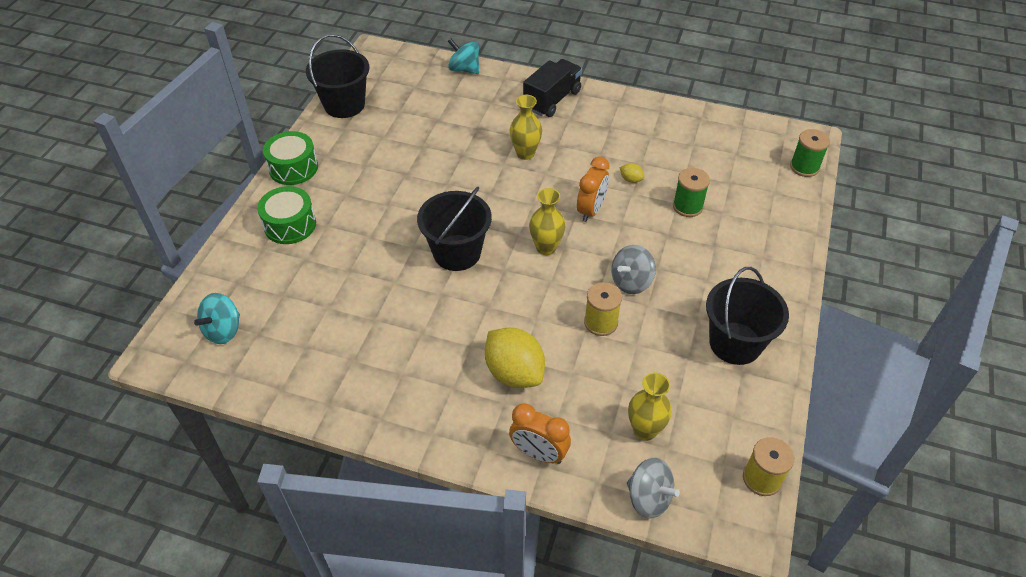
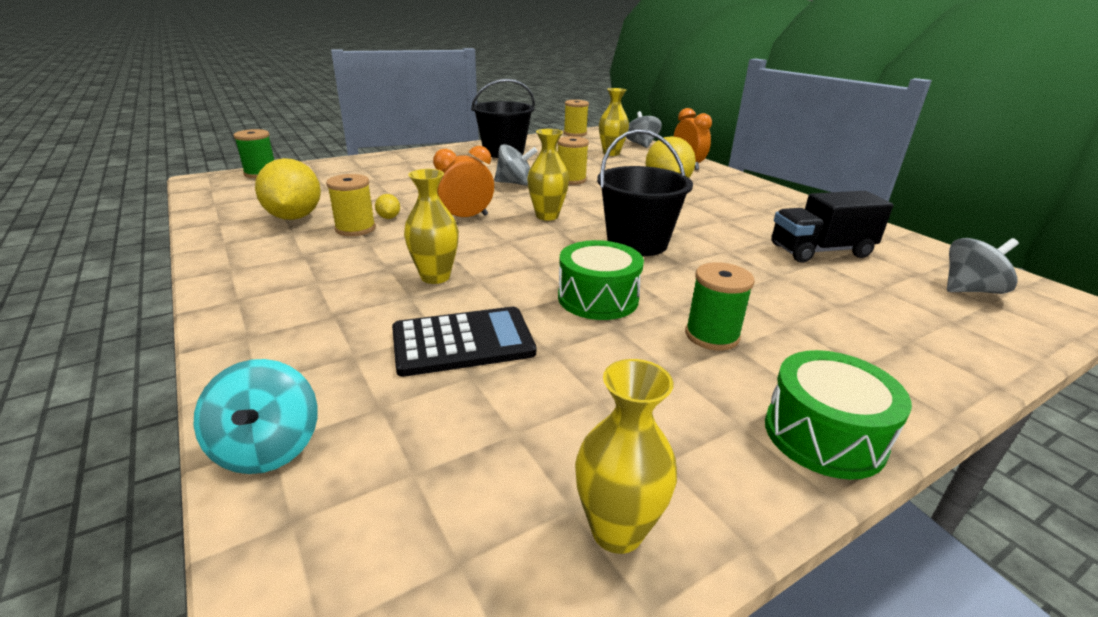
camera: 140 degrees left, 20 degrees down
(223, 330) = (969, 290): turquoise spinning top -> grey spinning top
(290, 225) = (853, 349): green drum -> green drum (598, 298)
(344, 105) = (617, 530): black bucket -> yellow vase
(460, 130) = (463, 342): none -> black calculator
(552, 100) = (281, 311): black truck -> black truck (820, 251)
(627, 159) = (355, 229): none -> yellow spool
(677, 146) = (294, 217): none -> yellow lemon
(687, 206) = (389, 191): green spool -> green spool (712, 335)

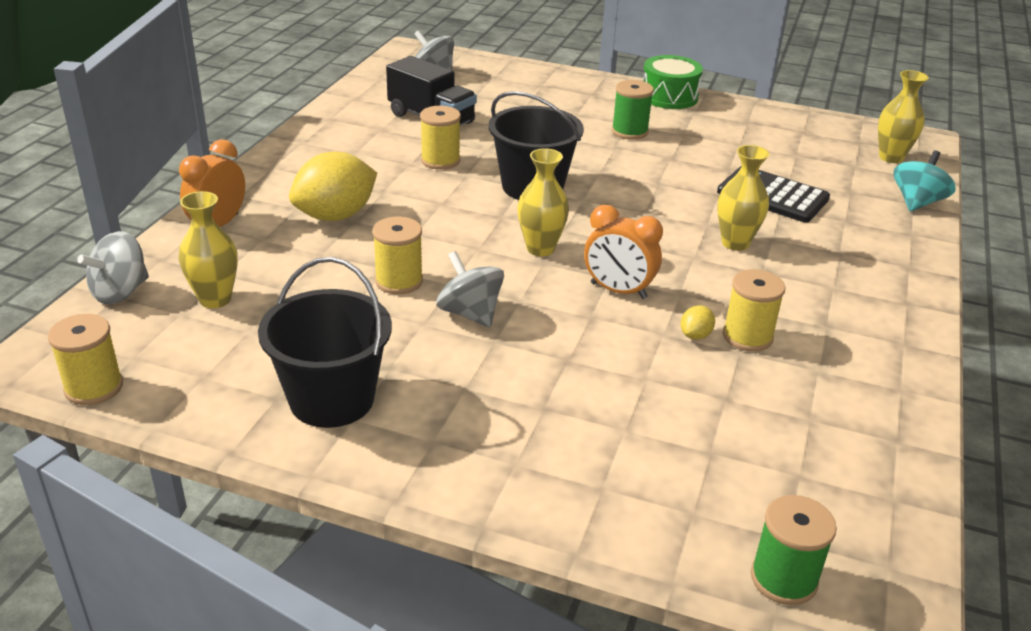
camera: 130 degrees left, 5 degrees up
(294, 217) = (800, 398): yellow lemon -> none
(598, 298) = (649, 174): green drum -> none
(617, 530) = (795, 122): yellow vase -> yellow vase (891, 157)
(721, 229) = (440, 160): none -> yellow spool

